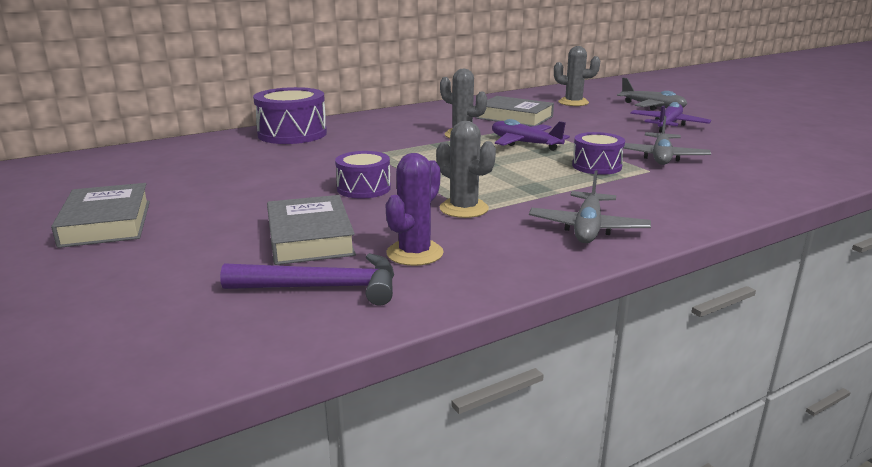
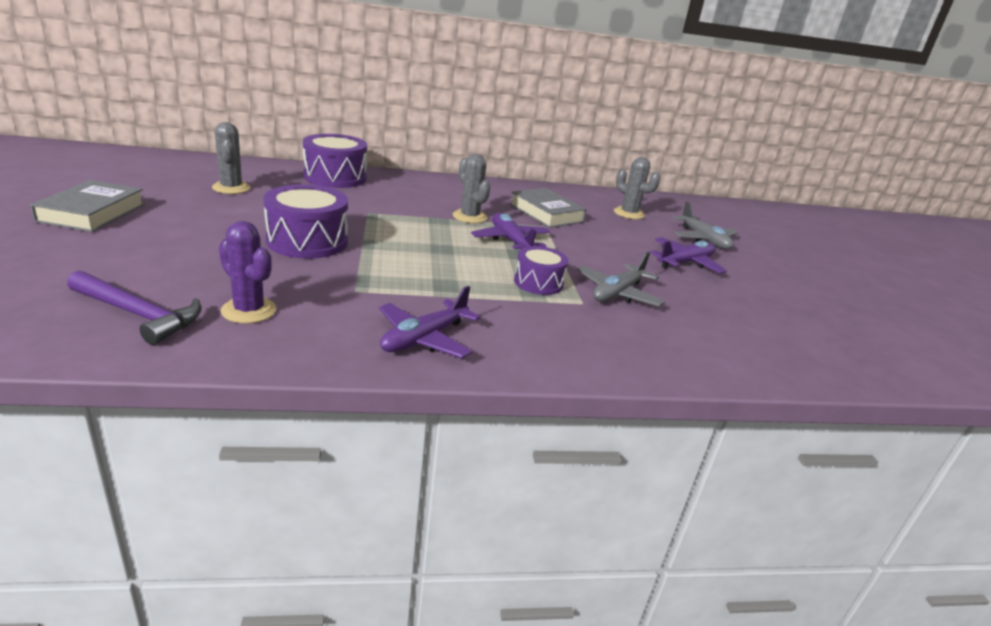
camera: 20 degrees right, 5 degrees up
(310, 238) = (198, 270): grey book -> none
(363, 188) = (307, 241): purple drum -> purple drum, size x1.61
(414, 253) = (249, 310): purple cactus -> purple cactus turned 75 degrees clockwise
(464, 209) = (353, 285): grey cactus -> grey cactus (231, 188)
(588, 228) = (424, 339): grey plane -> purple plane

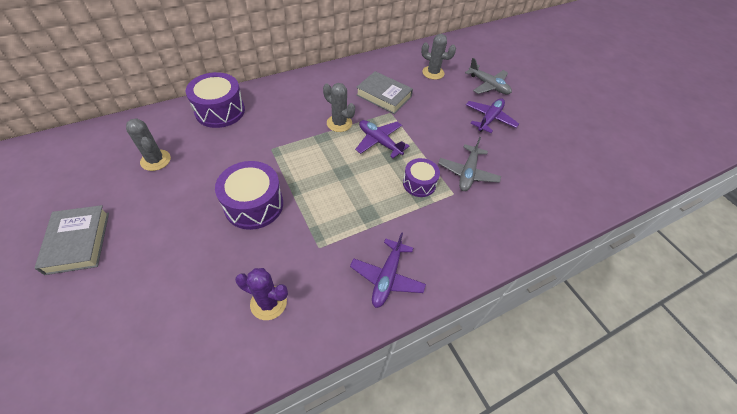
camera: 20 degrees left, 25 degrees up
(138, 314) = (203, 343): purple hammer -> none

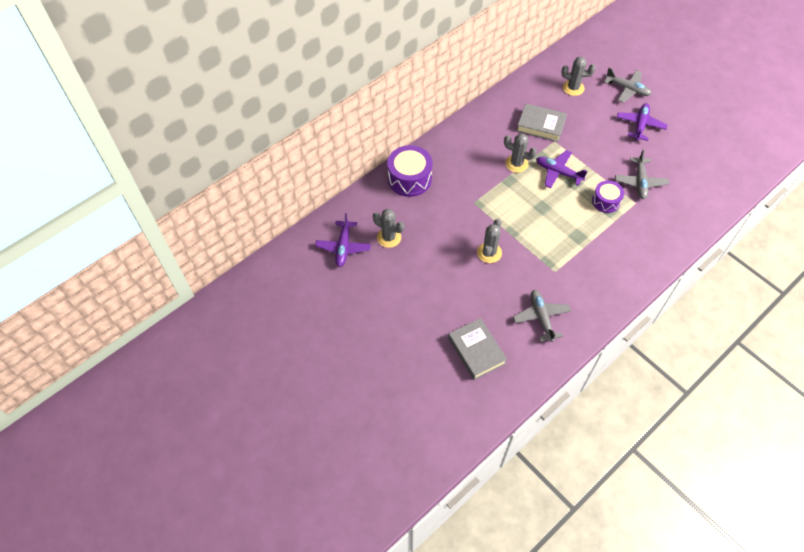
camera: 10 degrees left, 5 degrees up
(78, 242) = (380, 314): grey book -> grey book (476, 351)
(254, 205) = (489, 253): purple drum -> grey cactus
(268, 303) = (541, 317): purple cactus -> grey plane
(387, 277) = (613, 279): purple plane -> purple plane (343, 247)

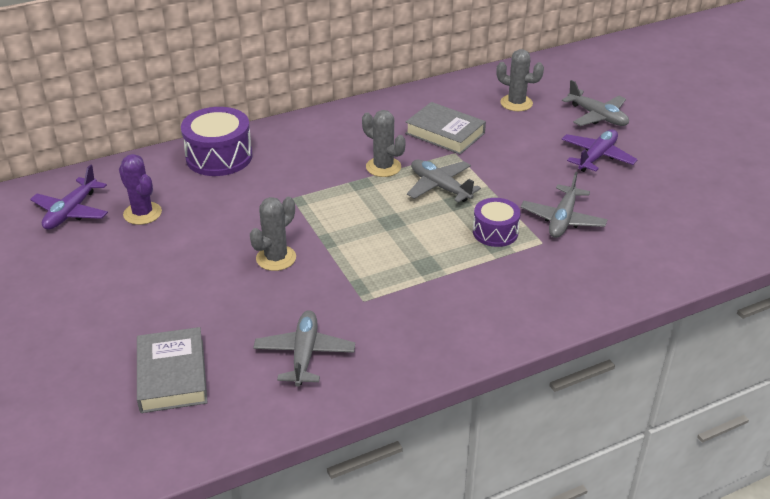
camera: 15 degrees right, 20 degrees down
(389, 237) = (142, 213): grey cactus -> purple cactus
(558, 172) = (440, 187): purple plane -> grey plane

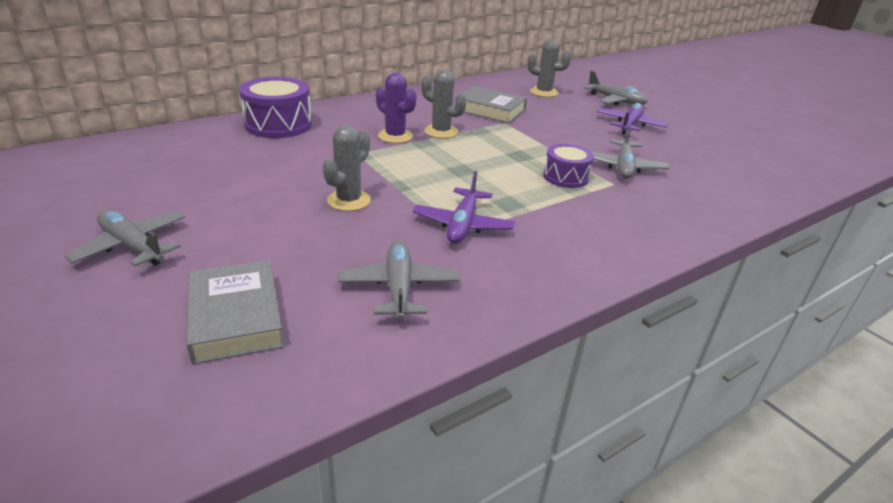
camera: 10 degrees left, 5 degrees down
(71, 212) = (117, 166): purple plane -> purple plane (463, 225)
(142, 213) = (198, 166): purple cactus -> purple cactus (395, 136)
(440, 187) = (499, 145): grey plane -> grey plane (132, 246)

